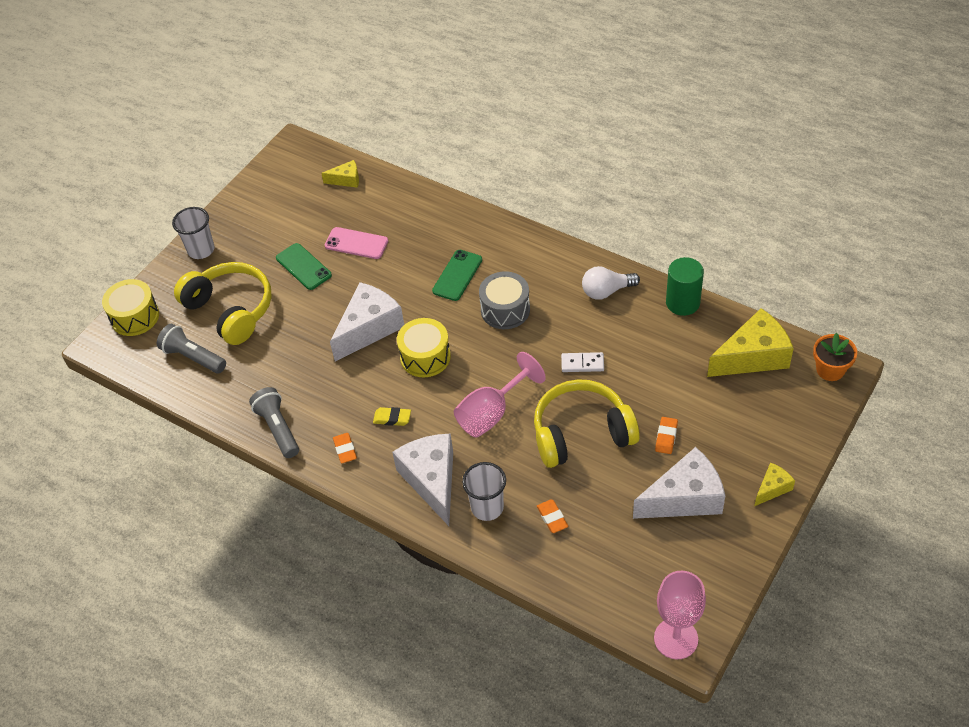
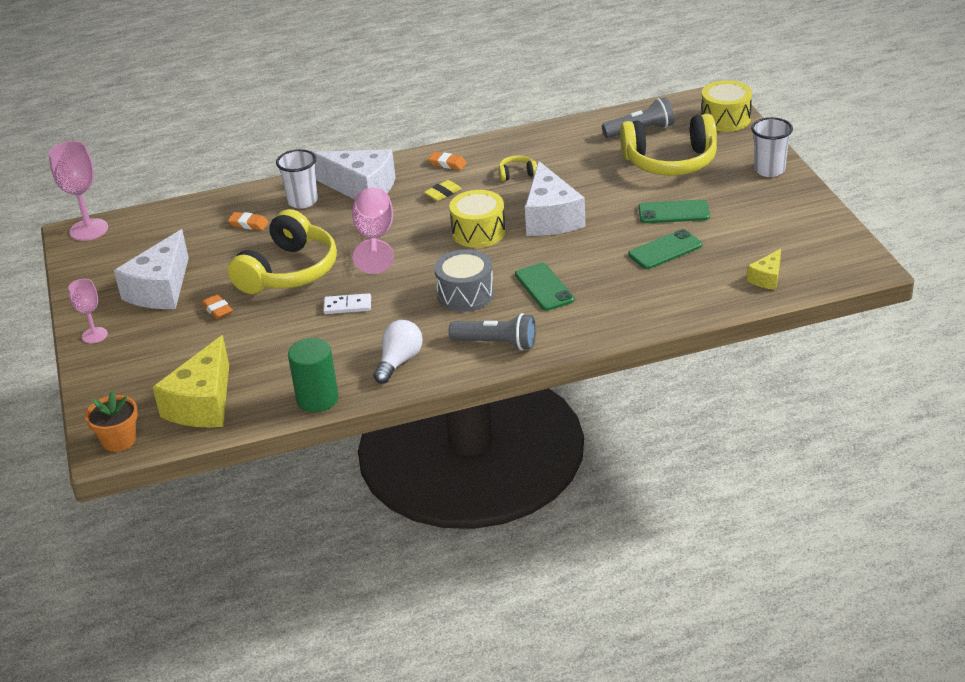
camera: 130 degrees right, 15 degrees down
(278, 428) = (511, 143): grey flashlight -> grey flashlight (497, 343)
(323, 391) = (517, 174): none -> yellow headphones
(356, 243) = (665, 250): pink phone -> green phone
(582, 364) = (347, 306): white domino -> white domino turned 45 degrees clockwise
(772, 488) = (94, 335): yellow cheese -> pink goblet

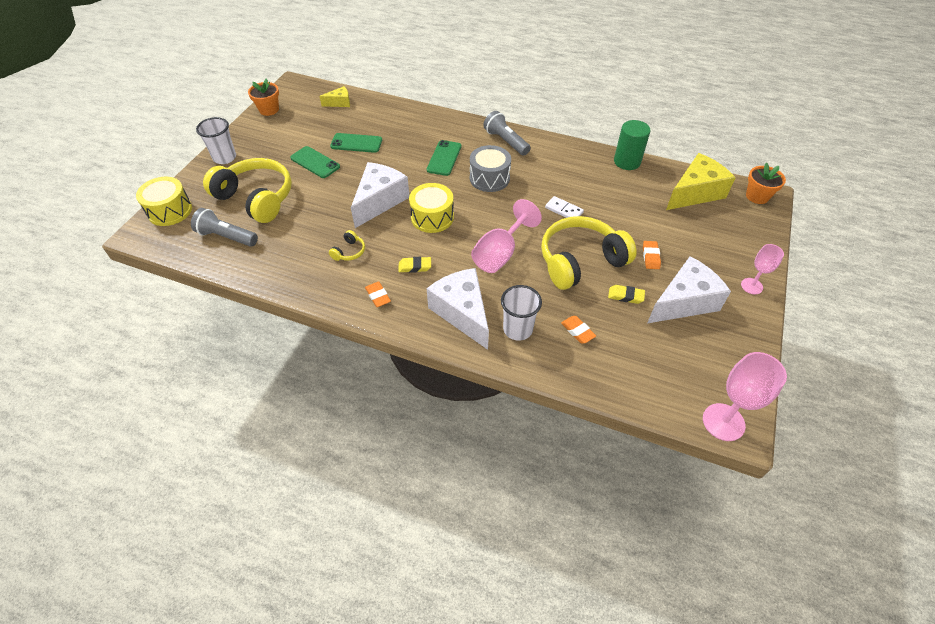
camera: 145 degrees left, 15 degrees up
(222, 267) = (625, 296): none -> yellow eraser
(399, 361) = (565, 159): white light bulb -> none
(517, 174) = (349, 252): yellow headphones -> yellow headphones turned 90 degrees counterclockwise
(828, 228) = (269, 110): none -> orange flower pot

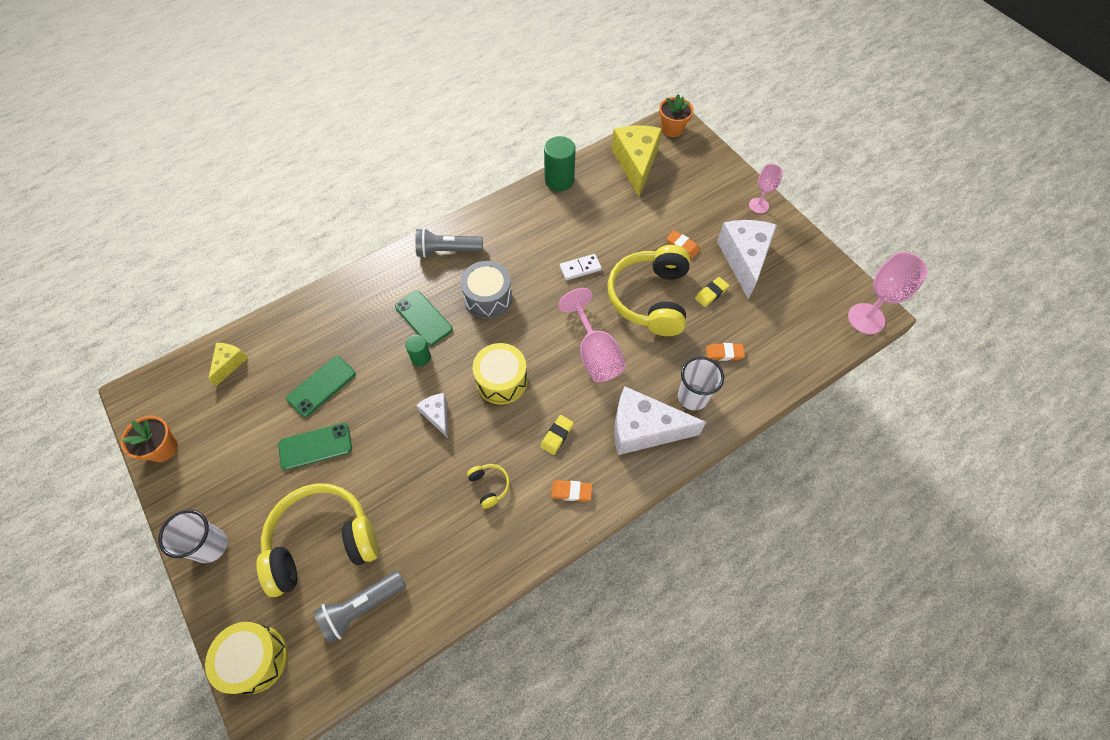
camera: 55 degrees left, 10 degrees up
(379, 201) = (437, 415): white cheese -> white cheese, size x0.50
(414, 172) = (421, 357): none -> green cylinder

